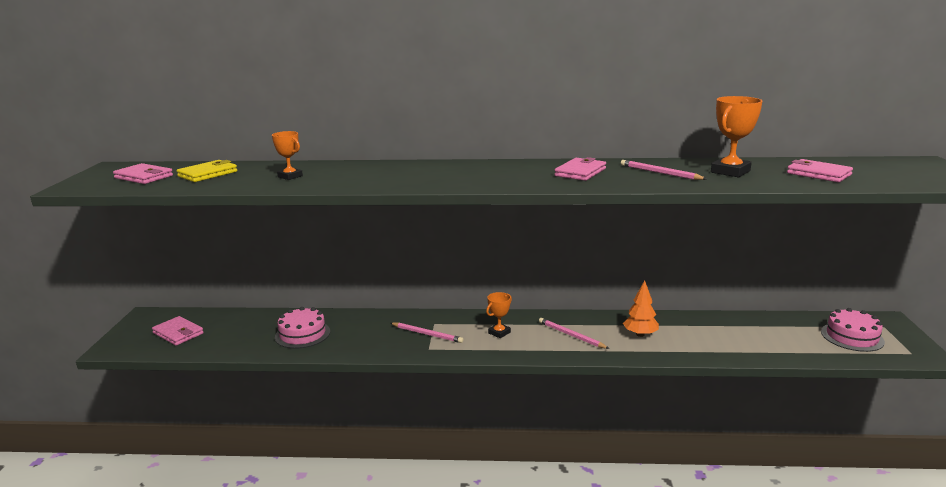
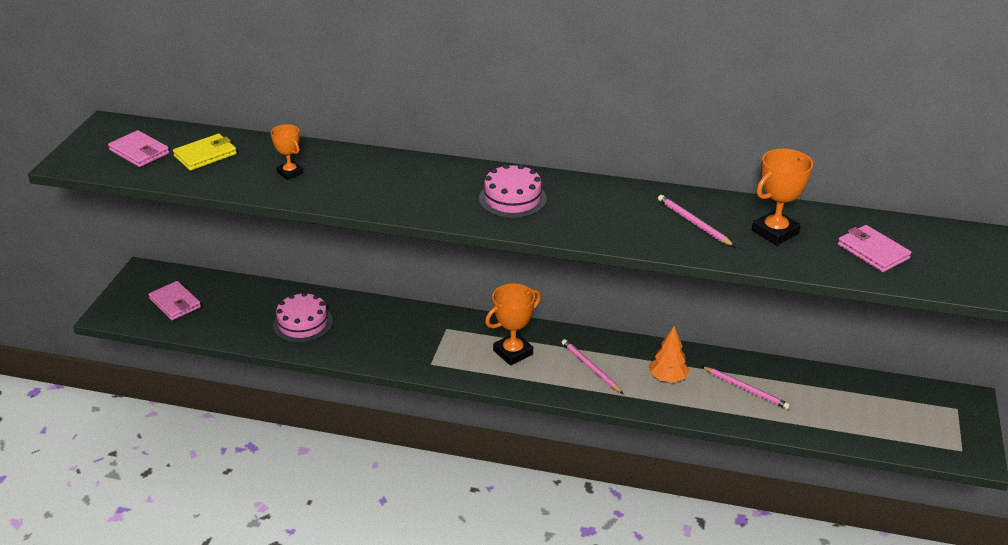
camera: 10 degrees right, 15 degrees up
(427, 334) = (434, 343): pink pencil -> pink pencil (746, 389)
(499, 333) = (513, 352): orange trophy -> orange trophy, size x1.61
(580, 172) = (605, 209): pink wallet -> none
(852, 336) = (909, 417): pink cake -> pink cake (512, 199)

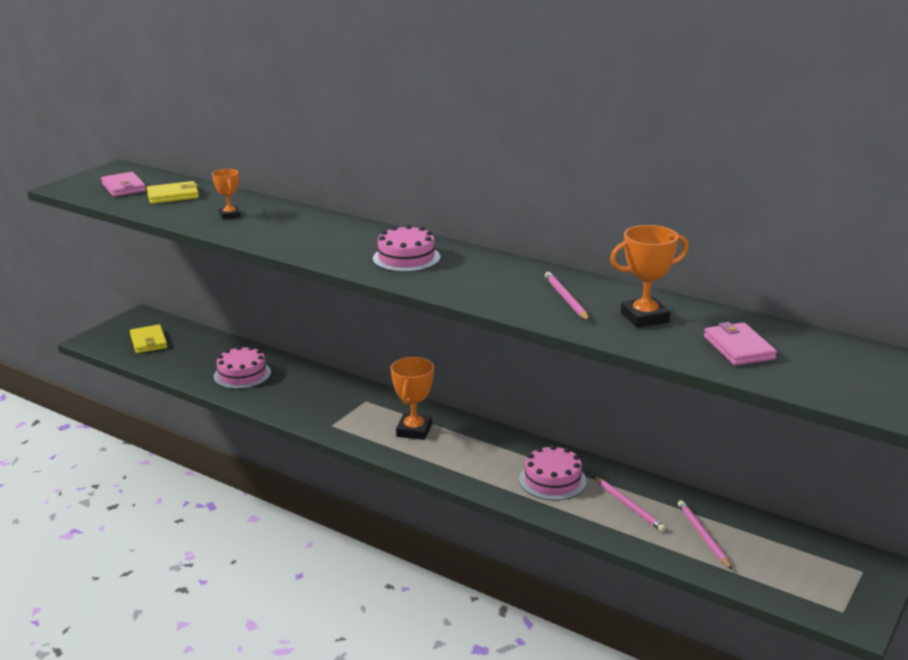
camera: 20 degrees right, 10 degrees down
(175, 303) = (148, 342): pink wallet -> yellow wallet
(513, 352) = (414, 430): orange trophy -> orange trophy turned 60 degrees counterclockwise
(590, 368) = (480, 457): pink pencil -> pink pencil (703, 536)
(668, 378) = (552, 480): orange tree -> pink cake

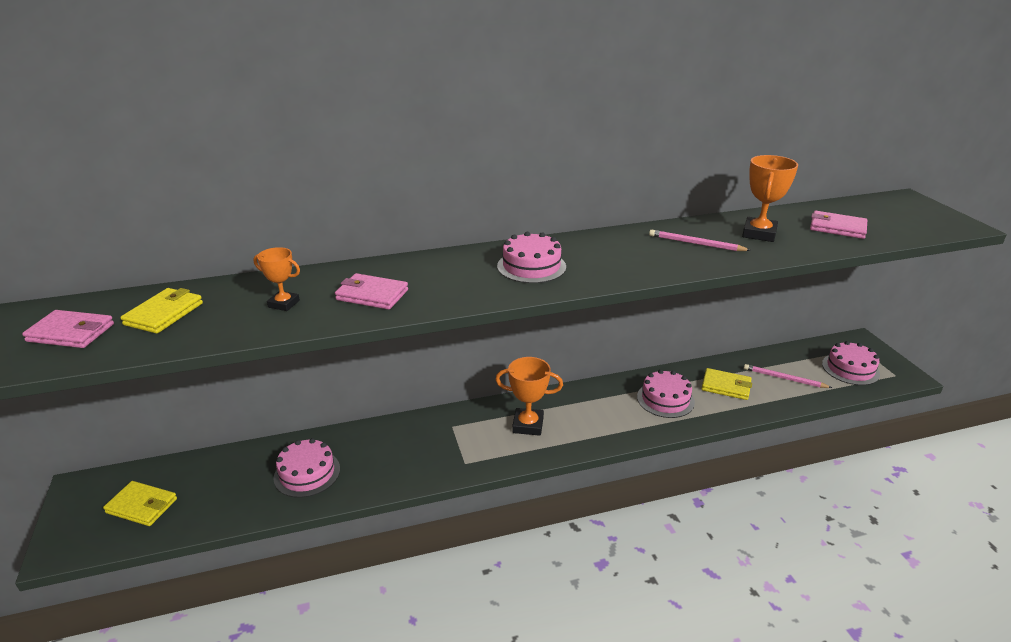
camera: 50 degrees left, 5 degrees up
(279, 231) = (372, 295): none -> pink wallet
(414, 430) = (528, 425): orange trophy -> orange trophy turned 45 degrees counterclockwise
(629, 506) = (726, 386): pink pencil -> yellow wallet
(799, 574) = (850, 369): none -> pink cake

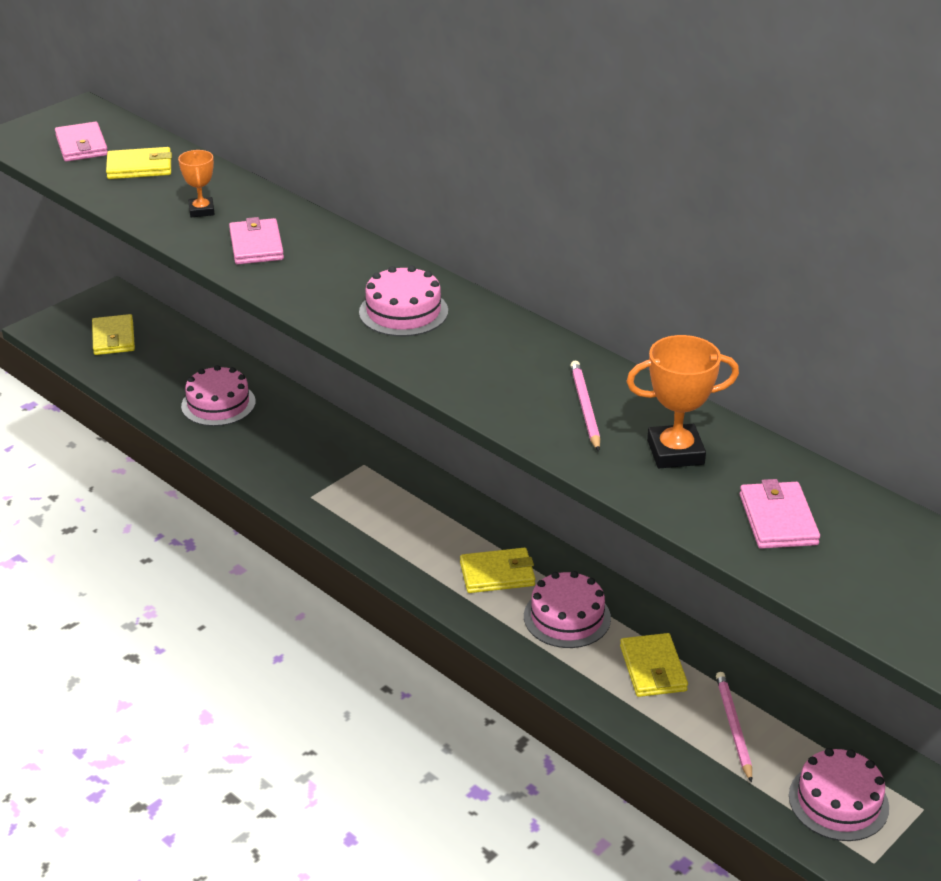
camera: 60 degrees right, 5 degrees up
(528, 425) = (412, 518): orange trophy -> none
(609, 411) = (497, 574): none -> yellow wallet

